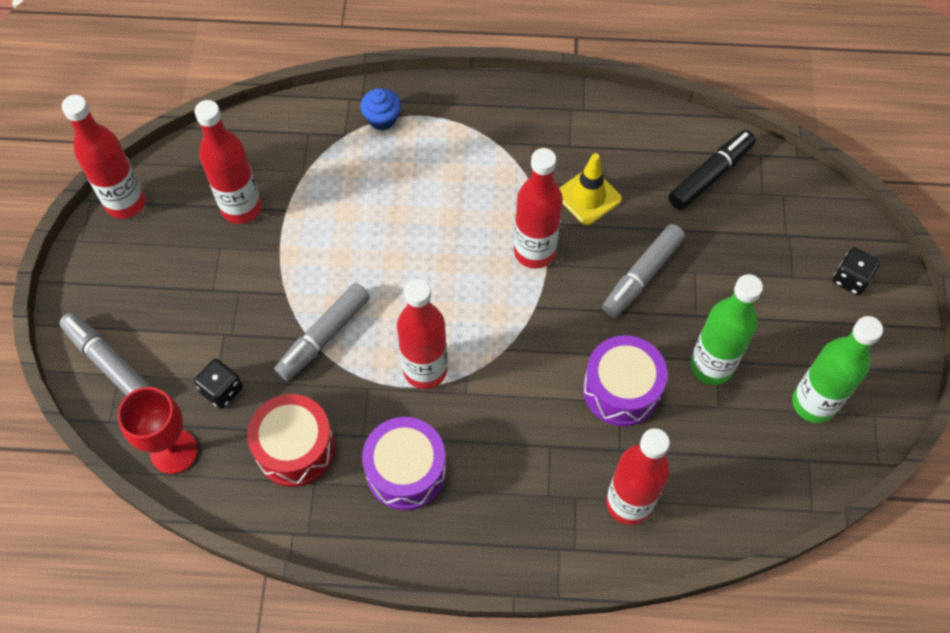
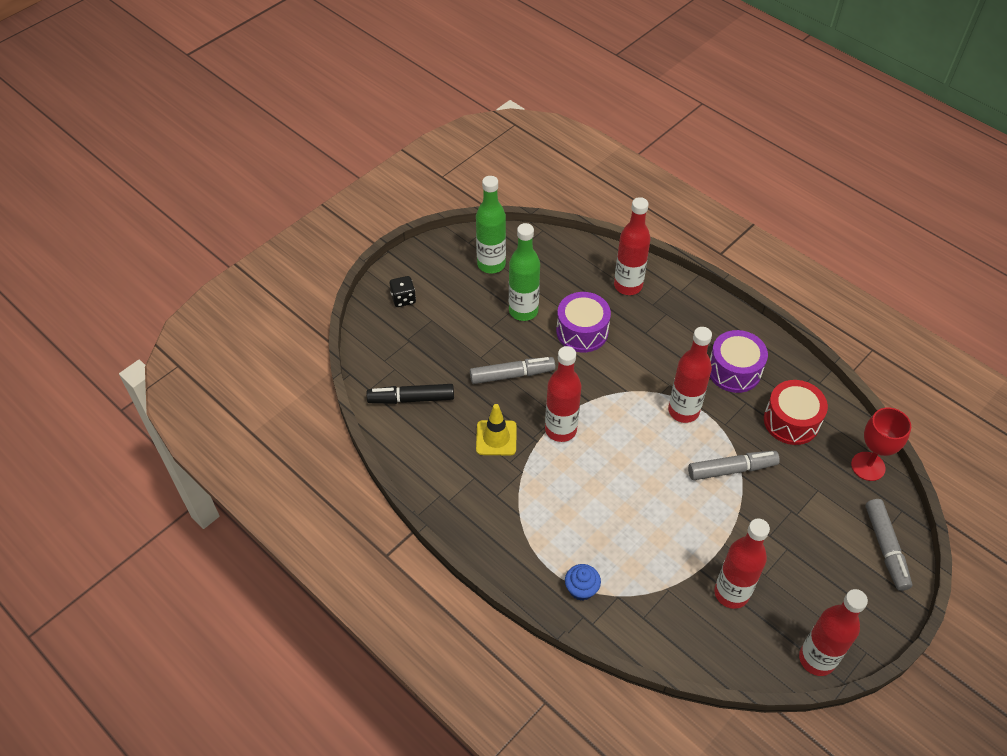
camera: 140 degrees left, 10 degrees down
(222, 390) = (817, 481): black dice -> none

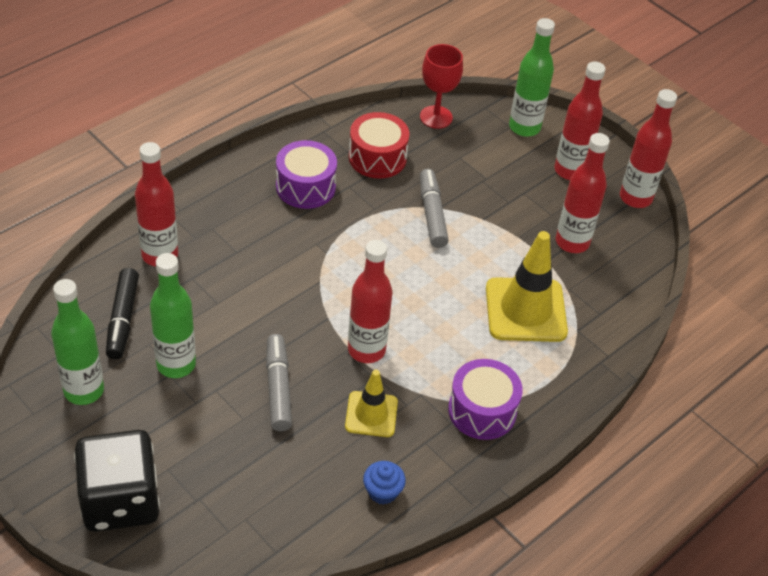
camera: 90 degrees left, 5 degrees down
(403, 299) = (120, 501): black dice -> black dice, size x2.28
(411, 399) = (299, 502): black marker -> black marker (123, 319)
(581, 589) = (570, 359): blue cupcake -> blue cupcake (382, 491)
(582, 331) = (223, 309): purple drum -> purple drum (482, 411)
(632, 551) = (525, 310): none -> yellow traffic cone
(683, 411) = (354, 238): red bottle -> red bottle (570, 171)
(885, 548) = (524, 127): grey marker -> green bottle

